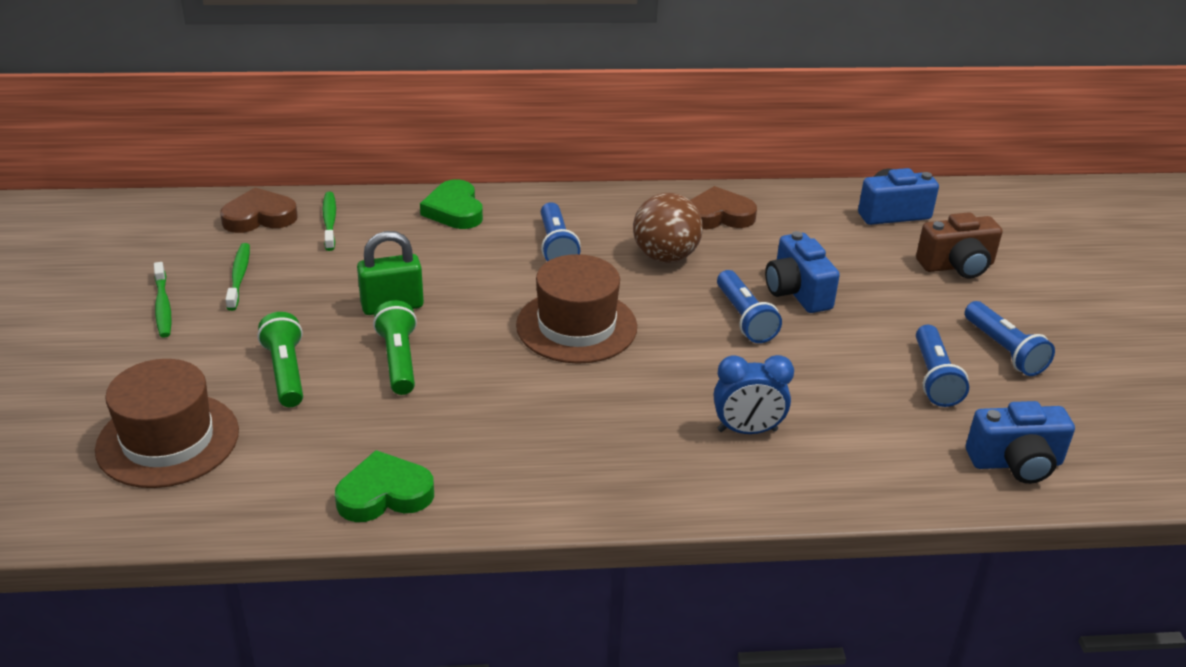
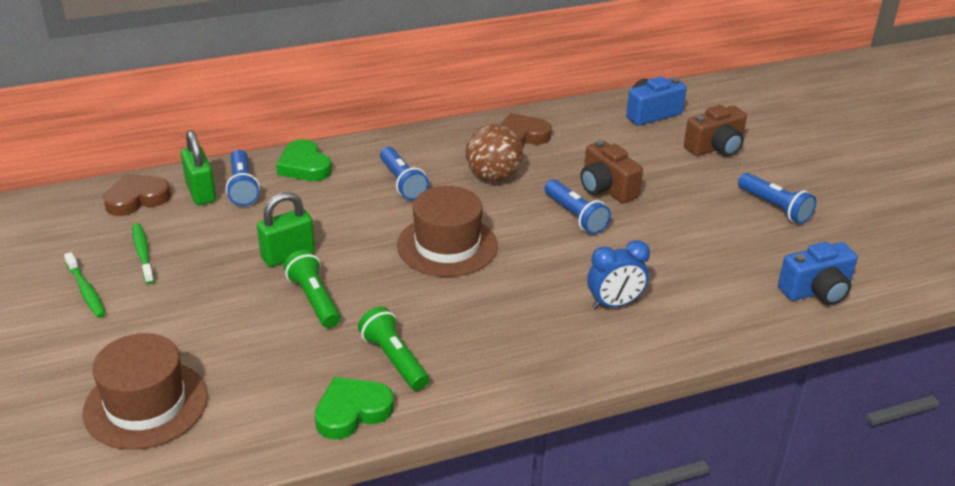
camera: 15 degrees left, 0 degrees up
(286, 372) = (223, 328): green flashlight -> green flashlight (394, 360)
(329, 221) = (201, 192): green toothbrush -> green padlock
(797, 292) = (606, 188): blue camera -> brown camera
(934, 378) = (734, 237): blue flashlight -> blue flashlight (242, 187)

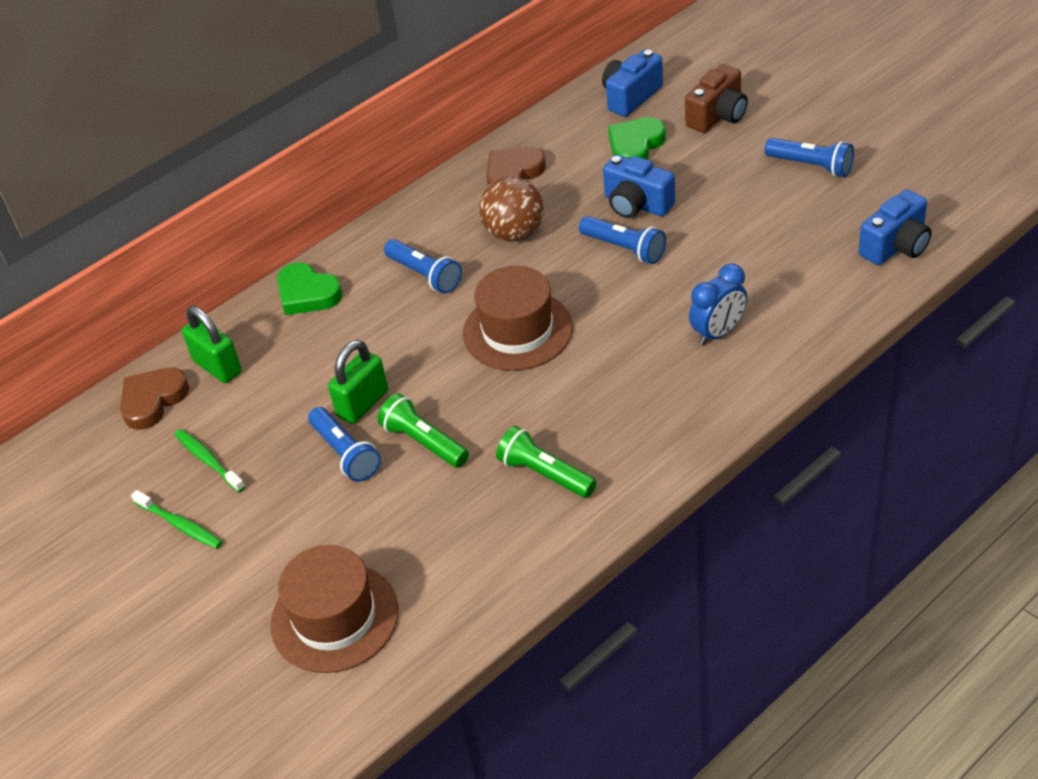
camera: 15 degrees left, 10 degrees up
(242, 187) = (258, 343): blue flashlight -> blue flashlight (345, 453)
(352, 411) = (540, 543): green heart -> green heart (635, 145)
(606, 188) = (636, 204): brown camera -> blue camera

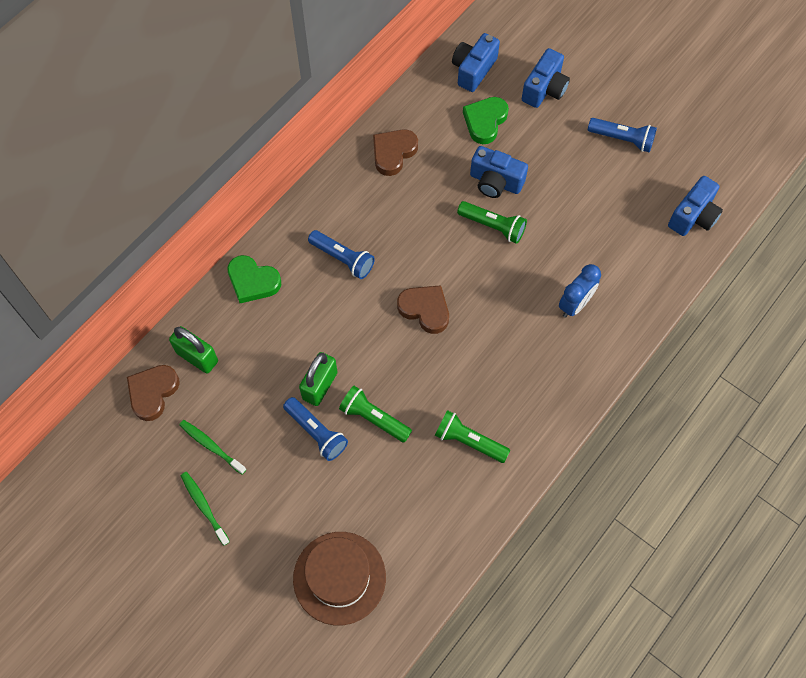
camera: 15 degrees left, 20 degrees up
(180, 525) = (204, 506): green toothbrush -> green toothbrush turned 150 degrees counterclockwise
(514, 233) = (405, 214): brown ball -> none
(517, 330) = (425, 310): brown hat -> brown heart
(624, 248) = (493, 226): blue flashlight -> green flashlight
(718, 116) = (544, 89): brown camera -> blue camera

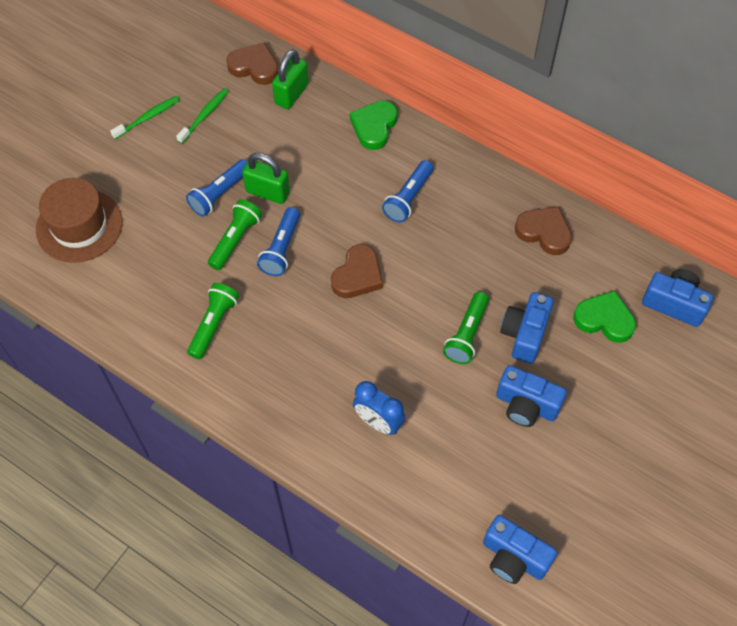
camera: 85 degrees right, 5 degrees down
(544, 89) = (665, 381): blue camera -> blue camera (526, 405)
(622, 139) = (611, 472): blue flashlight -> blue flashlight (281, 248)

